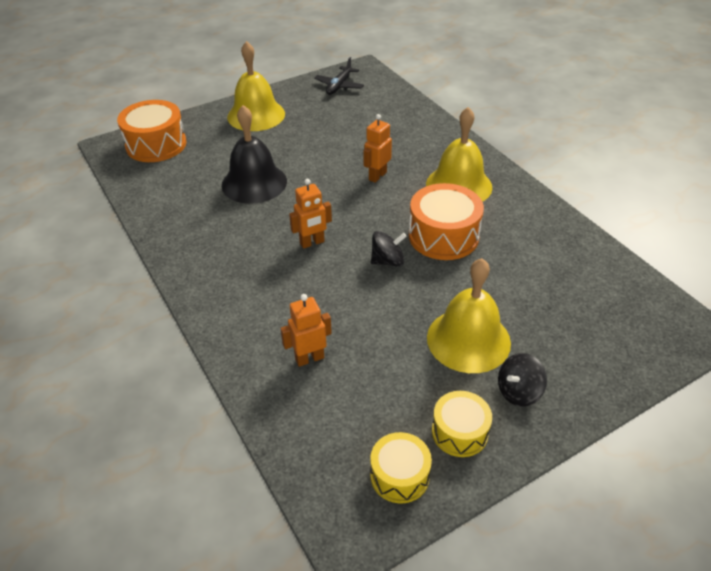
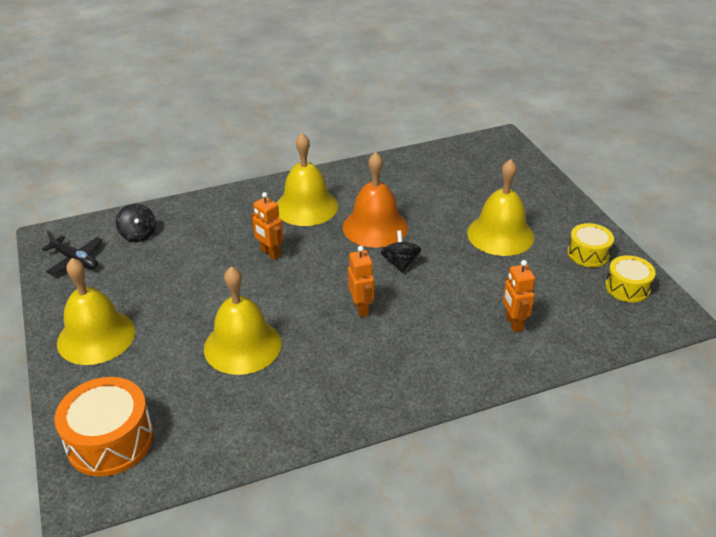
camera: 80 degrees left, 5 degrees down
(254, 183) = (242, 345): black bell -> yellow bell
(443, 236) = (375, 227): orange drum -> orange bell
(518, 392) = (552, 221): black spinning top -> black spinning top (138, 234)

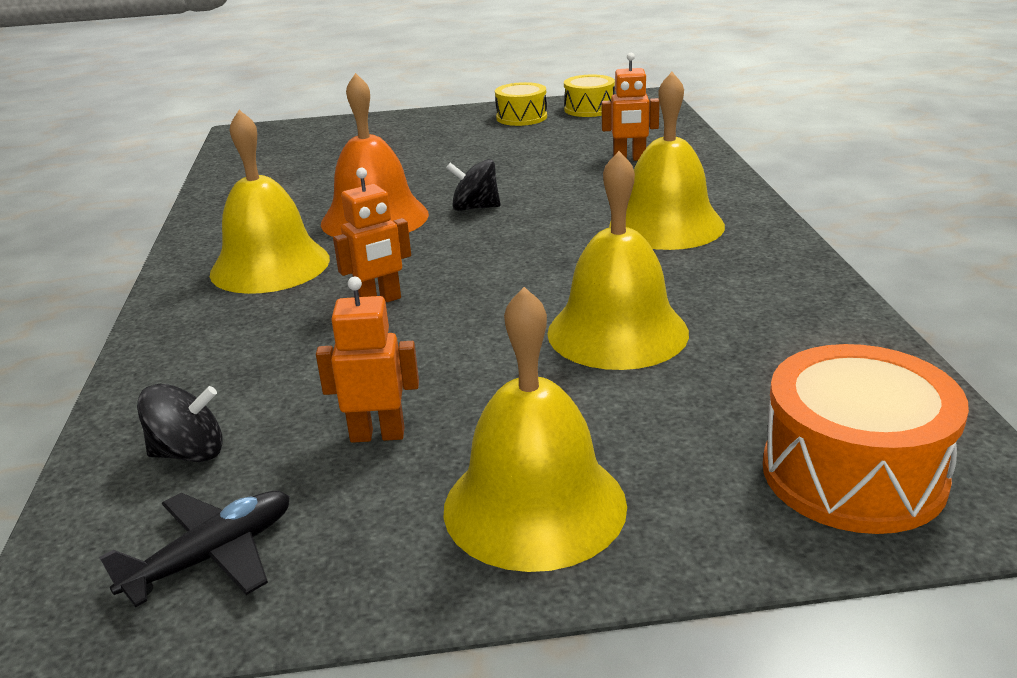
camera: 75 degrees left, 10 degrees down
(361, 308) = (563, 238): orange robot -> orange robot (377, 435)
(500, 234) = (454, 151): yellow bell -> yellow bell (666, 225)

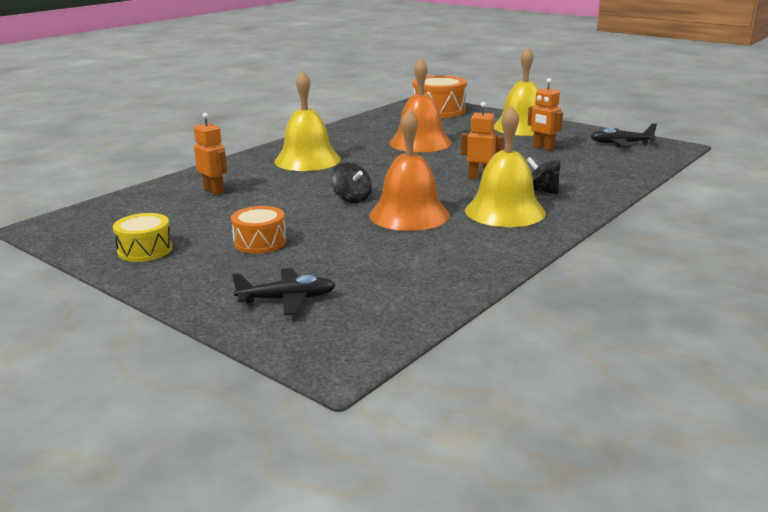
camera: 135 degrees left, 5 degrees down
(189, 453) = (611, 162): black spinning top -> black spinning top (541, 191)
(340, 138) = (287, 299): none -> black plane
(453, 150) = (260, 242): none -> orange drum
(589, 109) = (97, 235): yellow drum -> none
(617, 332) = (420, 142): yellow bell -> orange bell

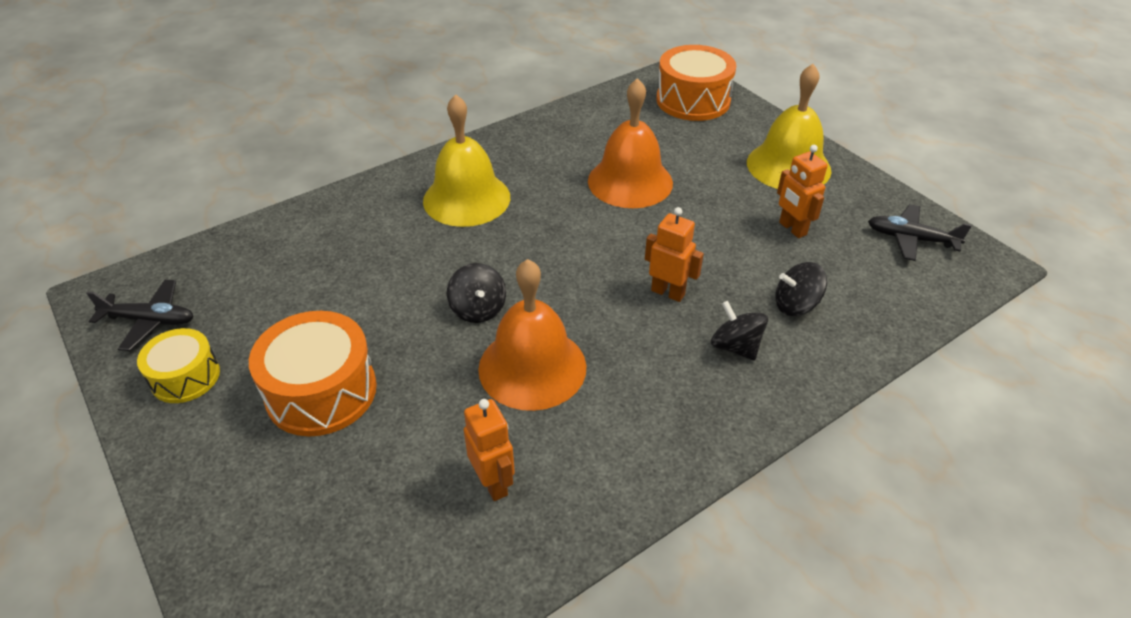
camera: 15 degrees right, 20 degrees up
(214, 191) = (323, 252): orange robot -> orange robot (493, 483)
(260, 242) = (321, 391): orange drum -> orange drum, size x1.63
(287, 299) = (293, 540): black plane -> black plane (150, 320)
(505, 211) = (661, 388): yellow bell -> none
(568, 173) = (796, 305): none -> black spinning top

